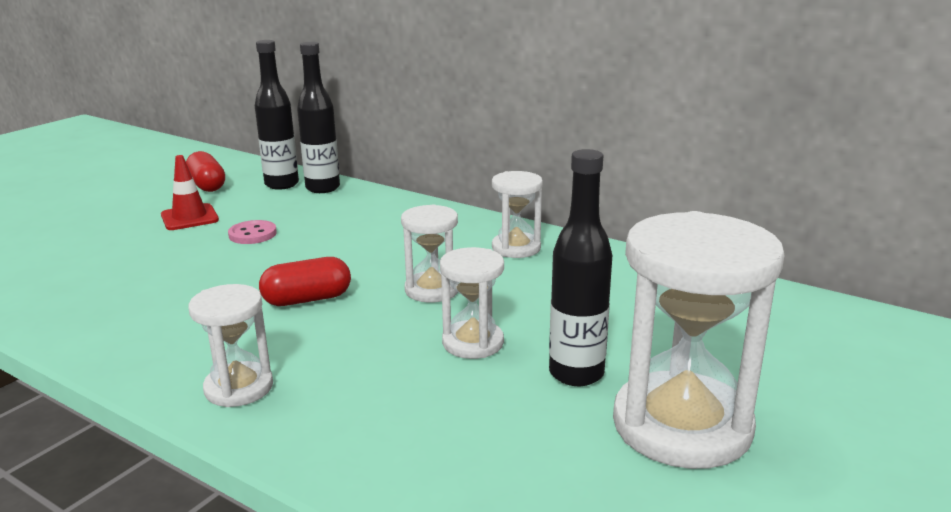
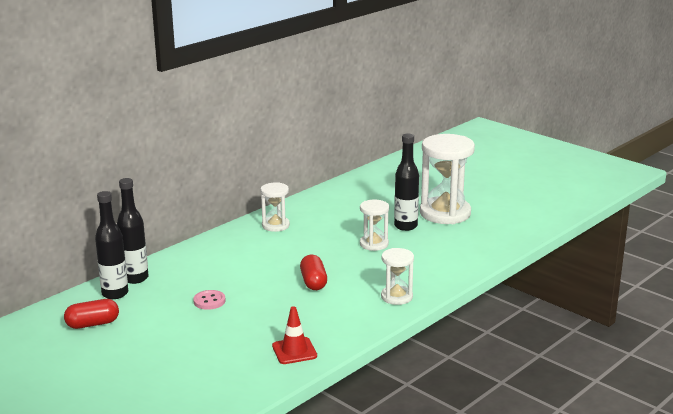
camera: 80 degrees left, 0 degrees up
(189, 217) = (162, 326): red traffic cone -> red traffic cone (294, 351)
(432, 290) = (317, 250): white hourglass -> none

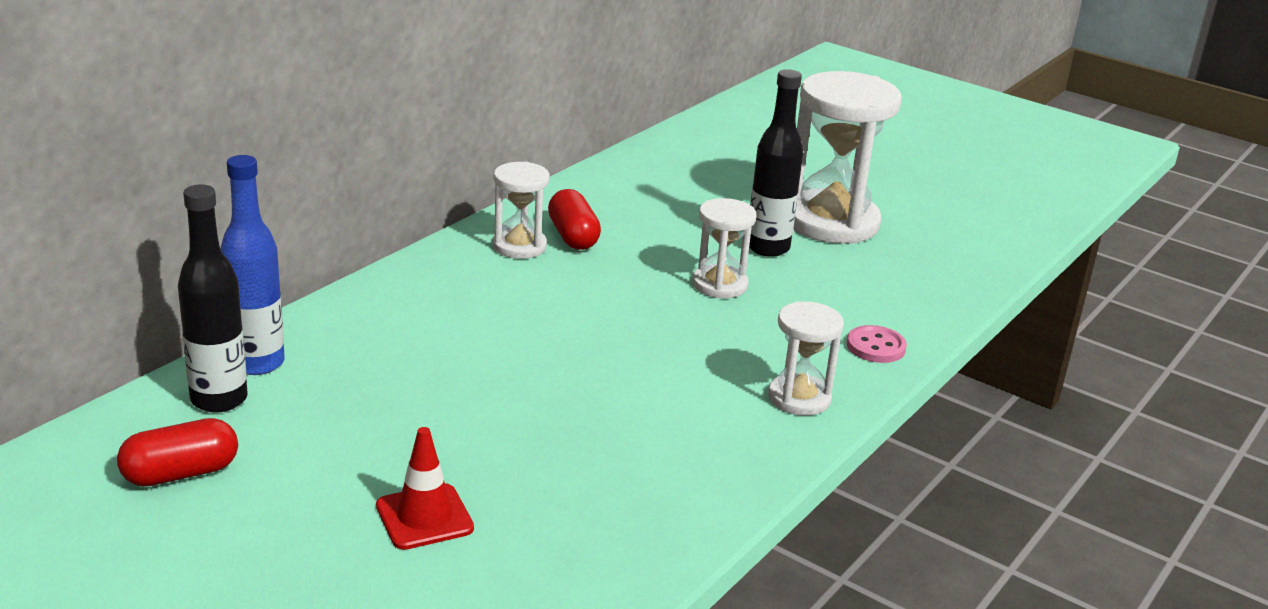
camera: 10 degrees left, 5 degrees up
(135, 278) = (257, 363): black bottle -> blue bottle
(209, 301) = (424, 414): pink button -> pink button (876, 347)
(294, 351) = (630, 528): red traffic cone -> red traffic cone (424, 517)
(313, 282) = (626, 367): red capsule -> red capsule (573, 236)

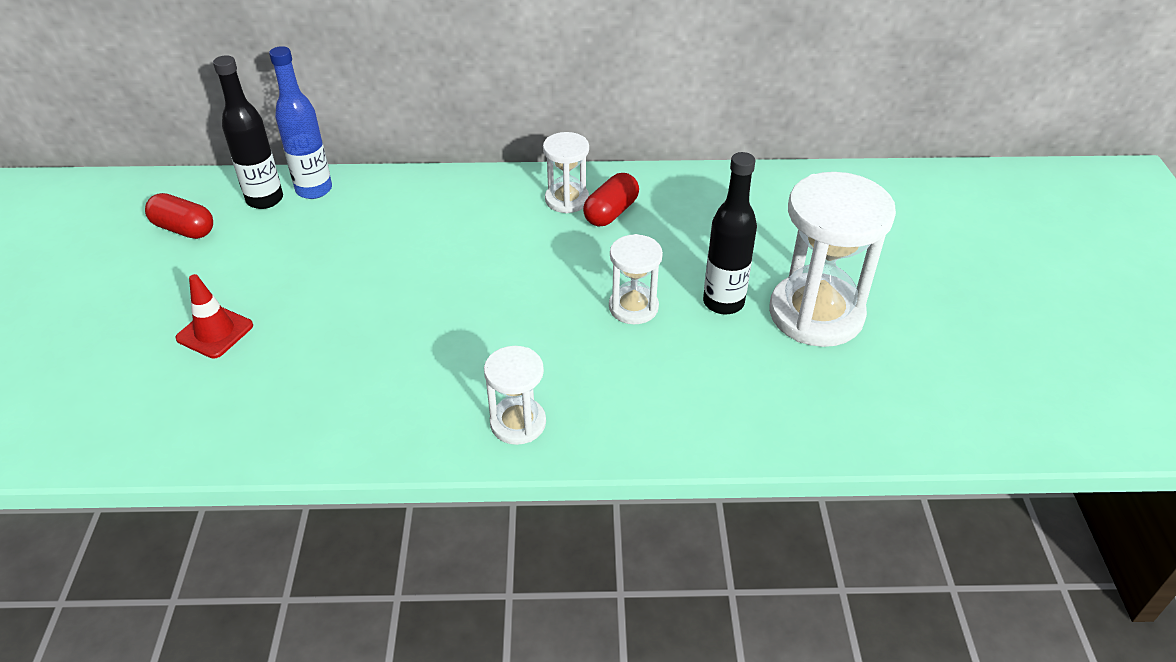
camera: 55 degrees right, 15 degrees up
(876, 347) = (643, 429): pink button -> none

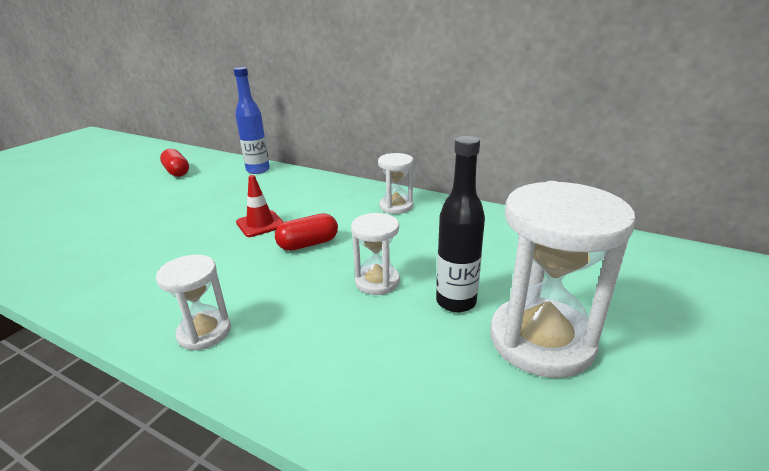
camera: 30 degrees right, 15 degrees down
(215, 332) = (121, 218): red traffic cone -> red traffic cone (260, 224)
(265, 199) = (229, 169): black bottle -> none
(611, 212) = (419, 220): red capsule -> red capsule (308, 244)

